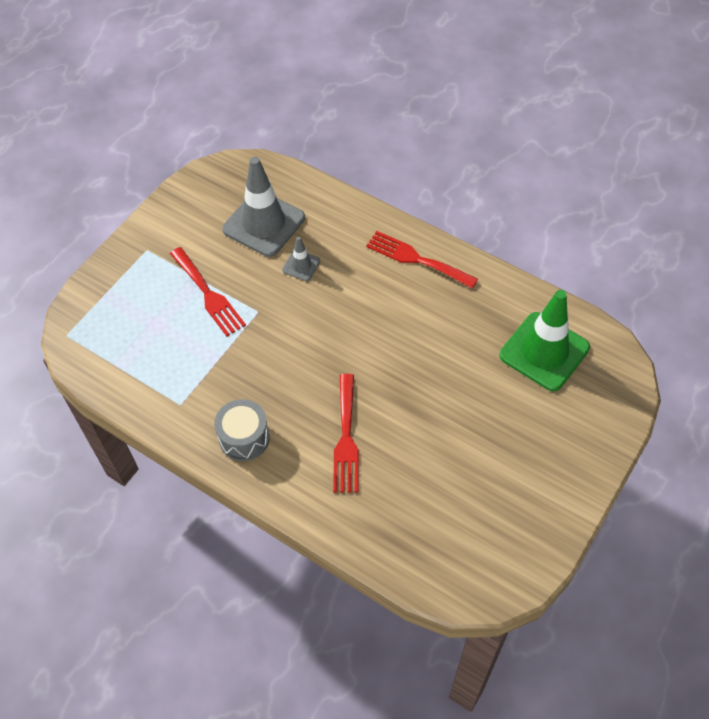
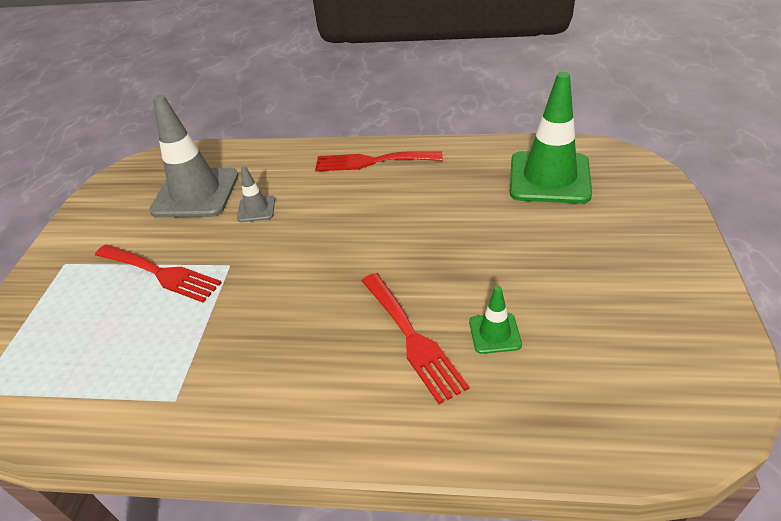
camera: 25 degrees left, 15 degrees down
(244, 438) = (283, 398): grey drum -> none
(401, 463) = (494, 333): none -> green traffic cone

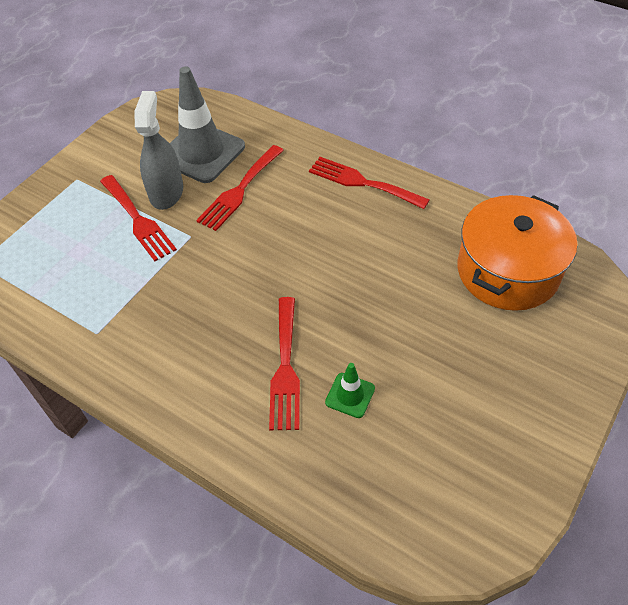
camera: 25 degrees right, 10 degrees up
(178, 238) = (166, 192): none -> grey spray bottle
(256, 209) = (239, 190): grey traffic cone -> red fork
(549, 178) = (507, 271): green traffic cone -> orange pot

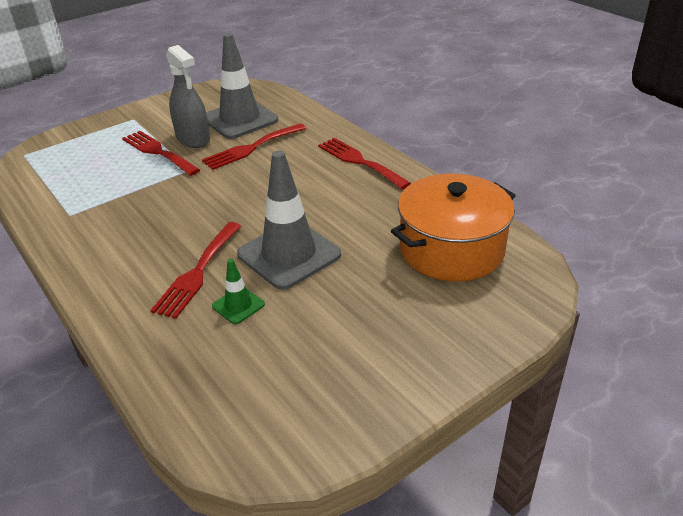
camera: 20 degrees right, 15 degrees down
(138, 220) = (158, 152): red fork -> red fork turned 150 degrees clockwise
(166, 192) = (193, 139): grey spray bottle -> grey spray bottle turned 120 degrees clockwise
(362, 320) = (289, 255): none -> grey traffic cone

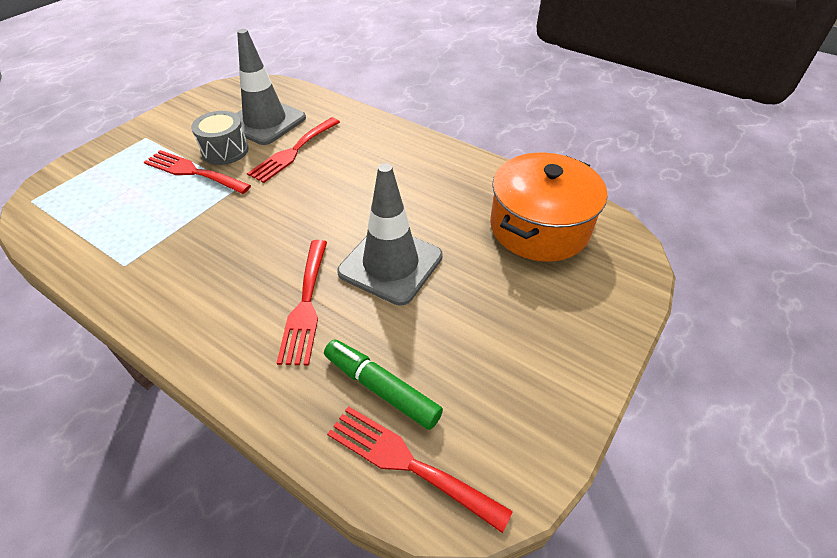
camera: 20 degrees left, 10 degrees up
(193, 139) = (225, 151): grey spray bottle -> grey drum
(227, 349) = (381, 388): none -> green marker
(238, 305) = (367, 333): green traffic cone -> none
(359, 161) = (408, 150): red fork -> red fork (407, 463)

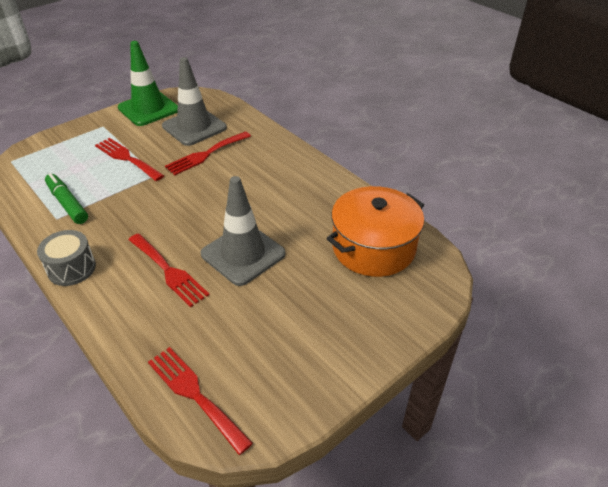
camera: 15 degrees right, 5 degrees down
(198, 108) = (148, 109): none -> green traffic cone
(225, 151) = (156, 145): grey drum -> grey drum (71, 268)
(305, 305) = (169, 271): red fork -> red fork turned 60 degrees counterclockwise
(381, 388) = (198, 340): green marker -> green marker (67, 203)

